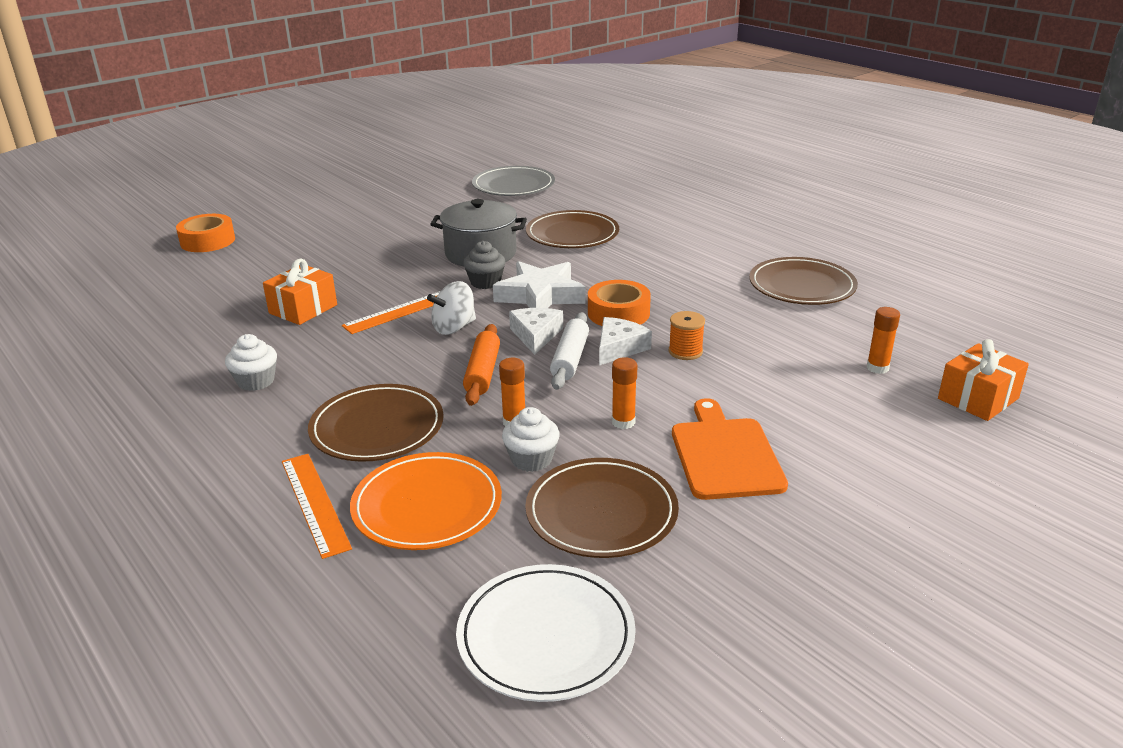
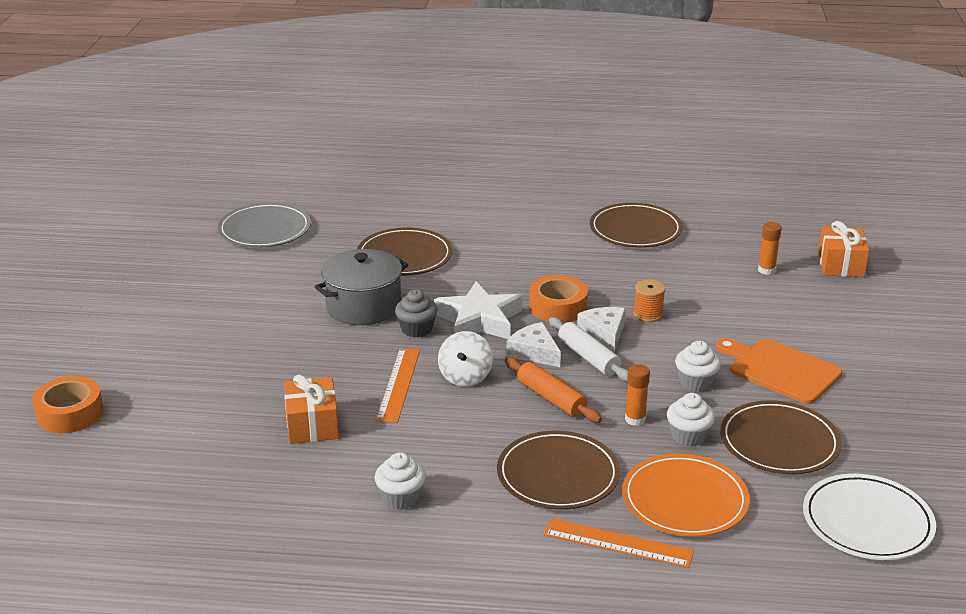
camera: 45 degrees left, 0 degrees up
(623, 422) = (695, 382): orange glue stick -> white cupcake

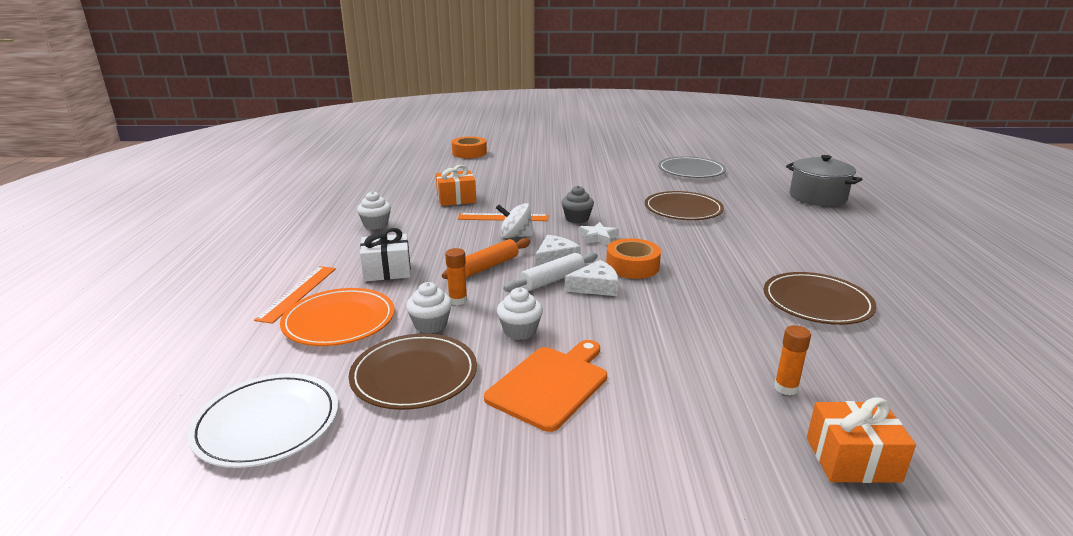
camera: 85 degrees right, 5 degrees down
(363, 306) = (602, 202): grey pot -> grey pot (817, 197)
(479, 320) = (598, 237): white star -> white star, size x0.55
(558, 475) = (387, 270): brown plate -> white gift
(648, 314) = (639, 308): orange spool -> none

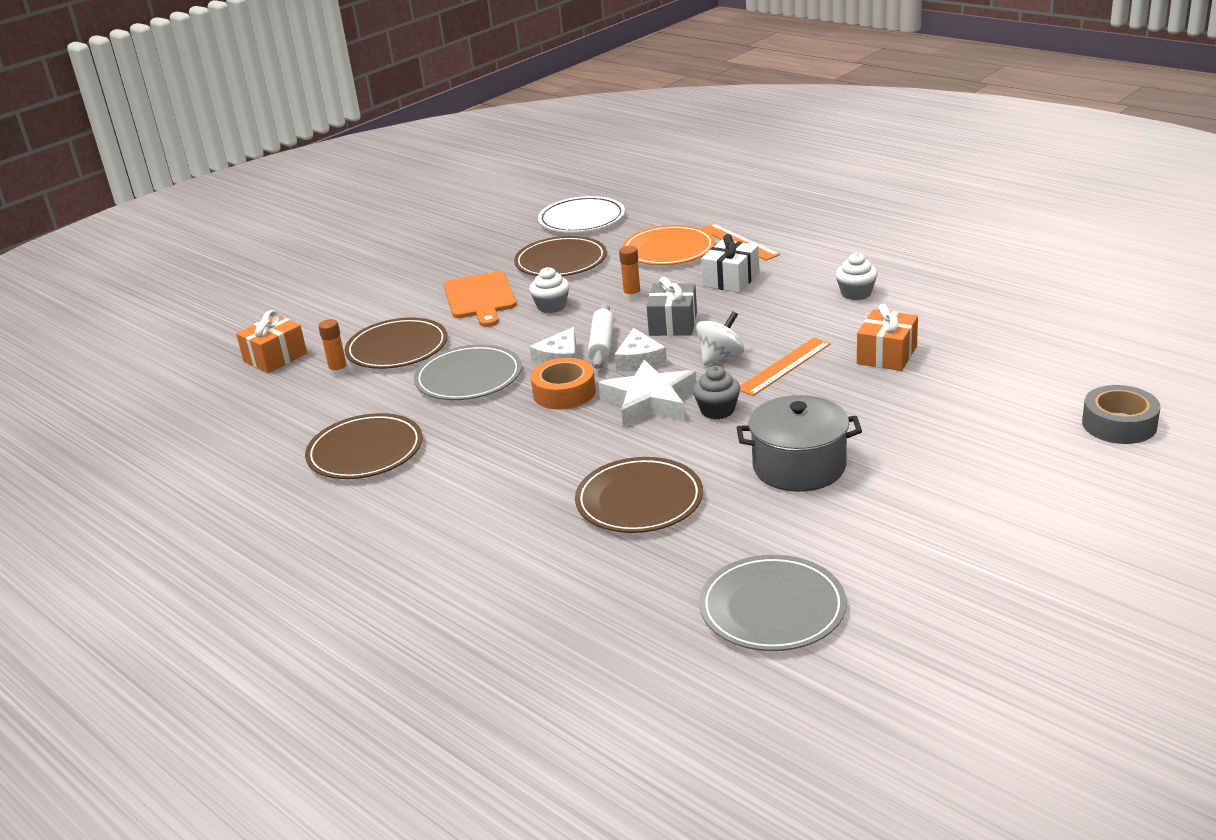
camera: 135 degrees right, 5 degrees up
(430, 325) = (612, 278): white cupcake -> none
(469, 153) = (1119, 424): orange tape -> grey tape
(488, 266) = (673, 324): orange rolling pin -> grey gift
(598, 237) = (650, 402): white star -> white star, size x1.83
(677, 311) = (468, 377): none -> grey plate
(702, 377) = (397, 348): none -> brown plate
(817, 197) = (505, 660): grey pot -> grey pot (799, 466)

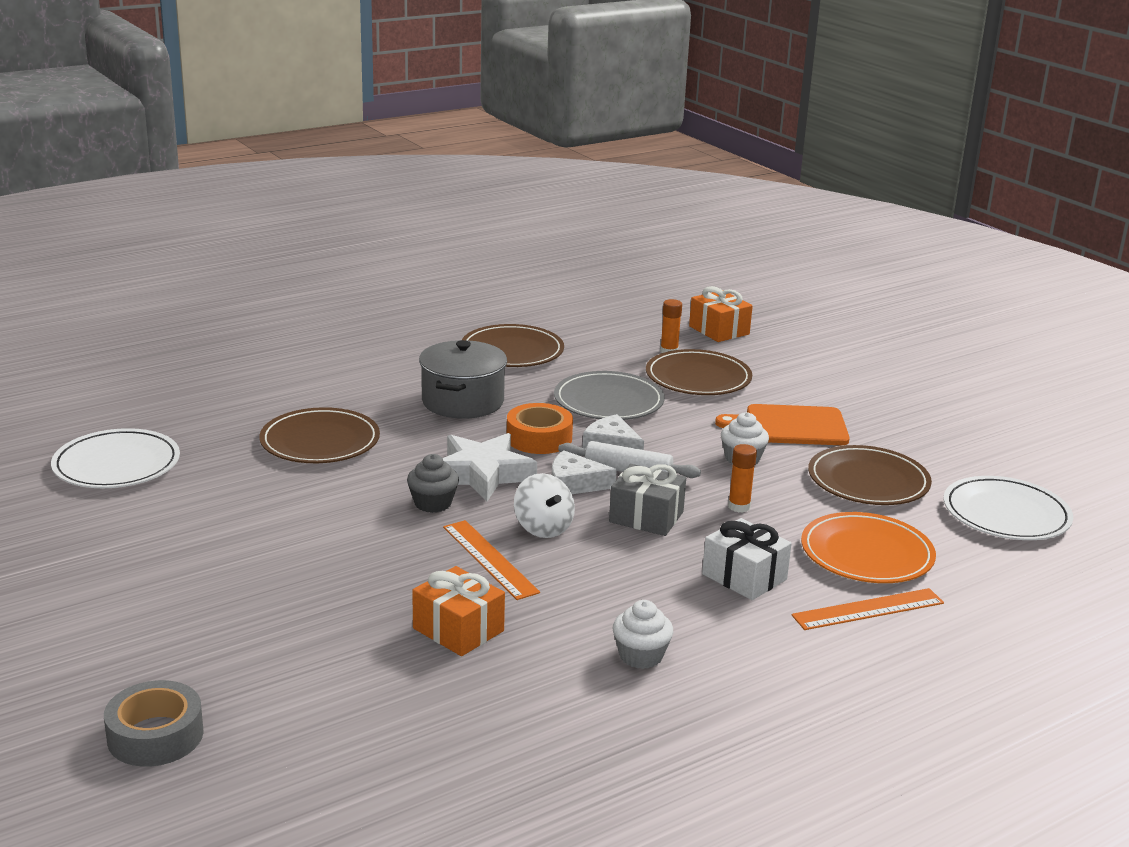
camera: 100 degrees right, 5 degrees down
(772, 608) = (116, 464): grey plate -> white plate
(799, 466) = (291, 521): grey pot -> grey pot (462, 401)

